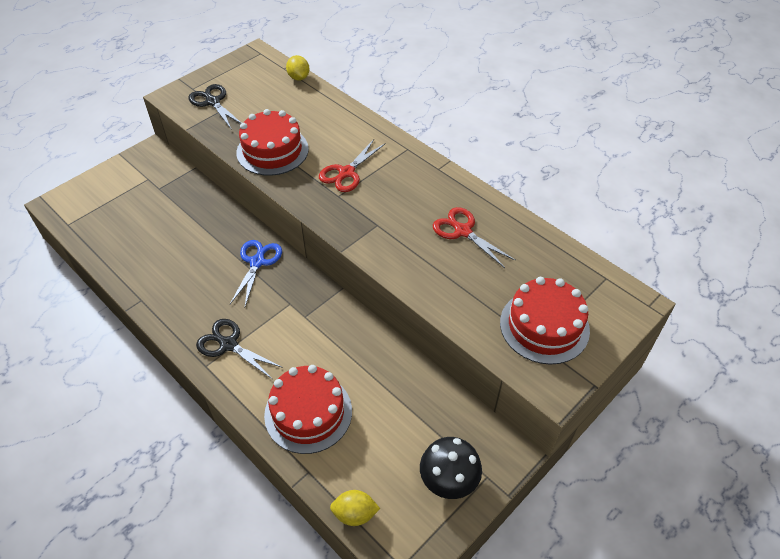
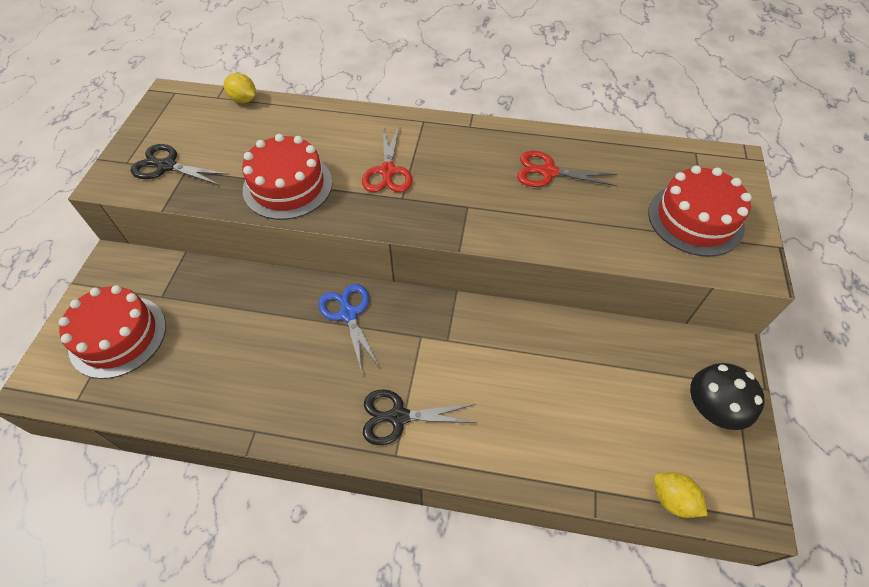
camera: 35 degrees left, 5 degrees up
(308, 413) = (540, 432): red cake -> red cake (118, 336)
(355, 514) = (672, 499): yellow lemon -> yellow lemon turned 75 degrees clockwise

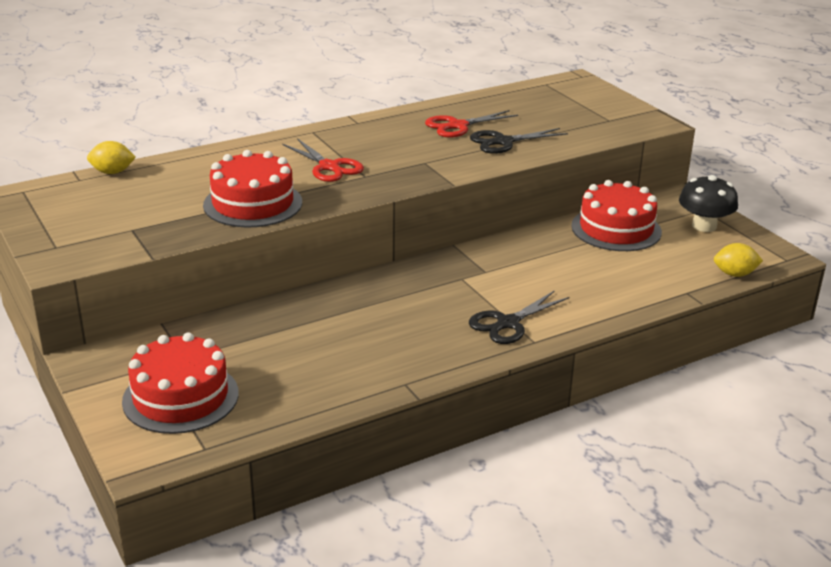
camera: 40 degrees left, 25 degrees down
(167, 166) = (106, 234): black scissors -> black scissors (503, 142)
(348, 314) = (383, 292): blue scissors -> none
(695, 219) = (591, 114): red cake -> red cake (616, 229)

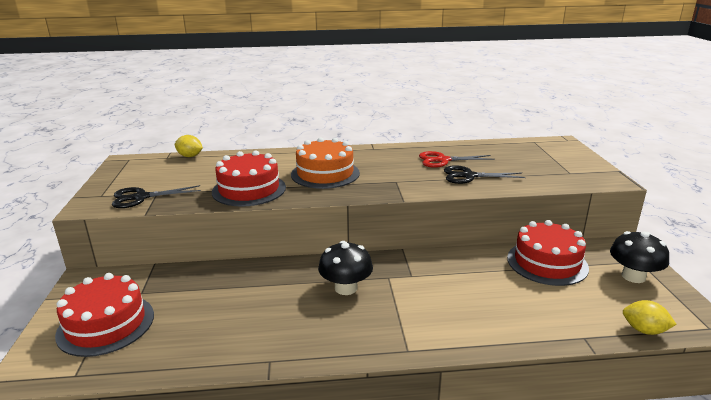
camera: 25 degrees right, 5 degrees down
(329, 167) = (325, 174): red scissors -> orange cake
(424, 299) = (346, 288): none -> black mushroom
(508, 323) = (396, 326): black scissors -> black scissors (141, 197)

